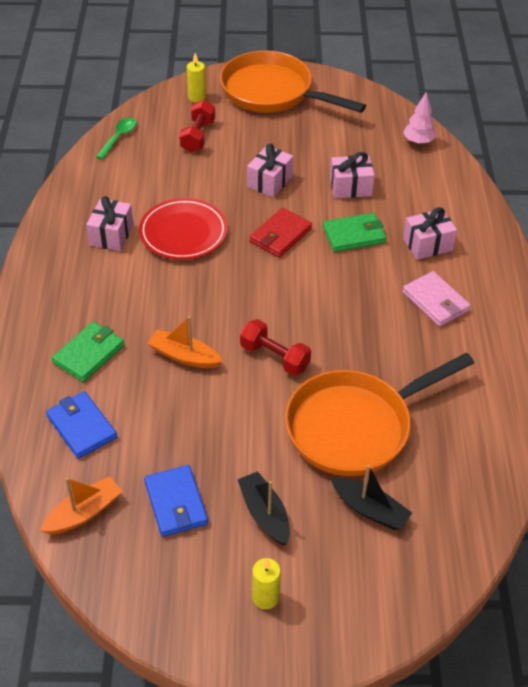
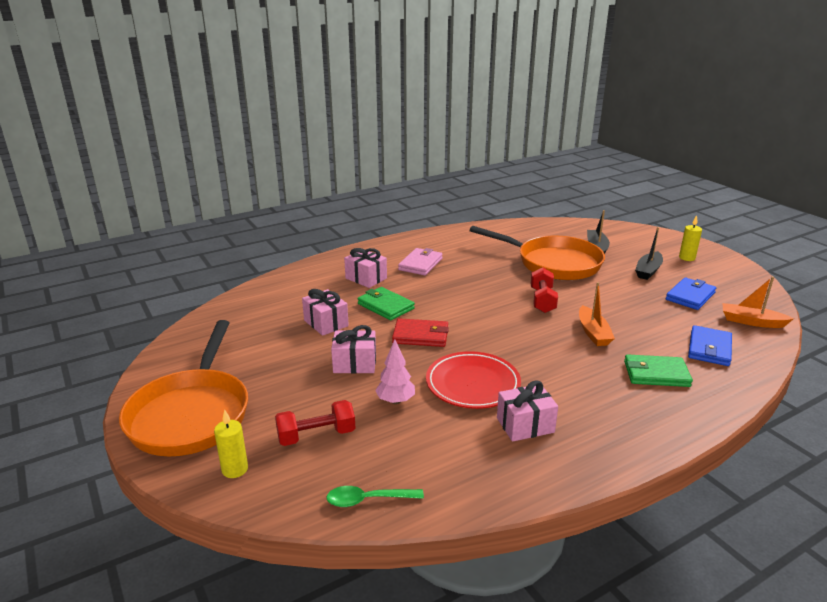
camera: 120 degrees left, 20 degrees down
(418, 142) = (233, 310): pink tree -> pink tree (395, 401)

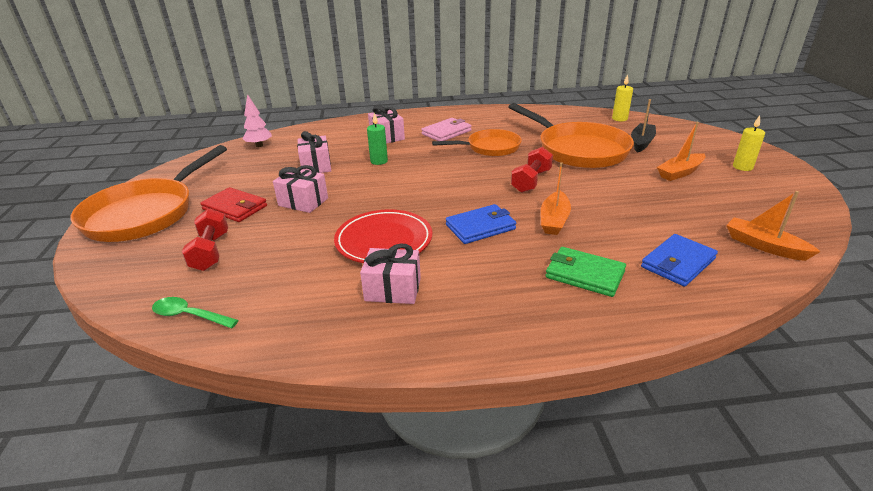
camera: 25 degrees right, 5 degrees up
(235, 469) = (126, 262): yellow candle -> yellow candle (619, 119)
(316, 435) = (210, 252): red dumbbell -> red dumbbell turned 75 degrees clockwise
(385, 306) = (379, 161): green wallet -> green candle
(395, 401) = (302, 239): pink tree -> pink tree (259, 145)
(420, 336) = (382, 190): red wallet -> red wallet (235, 208)
(476, 274) = (490, 148): none -> orange pan
(648, 271) = (680, 172): black boat -> orange boat
(690, 296) = (707, 205): blue wallet -> blue wallet (480, 227)

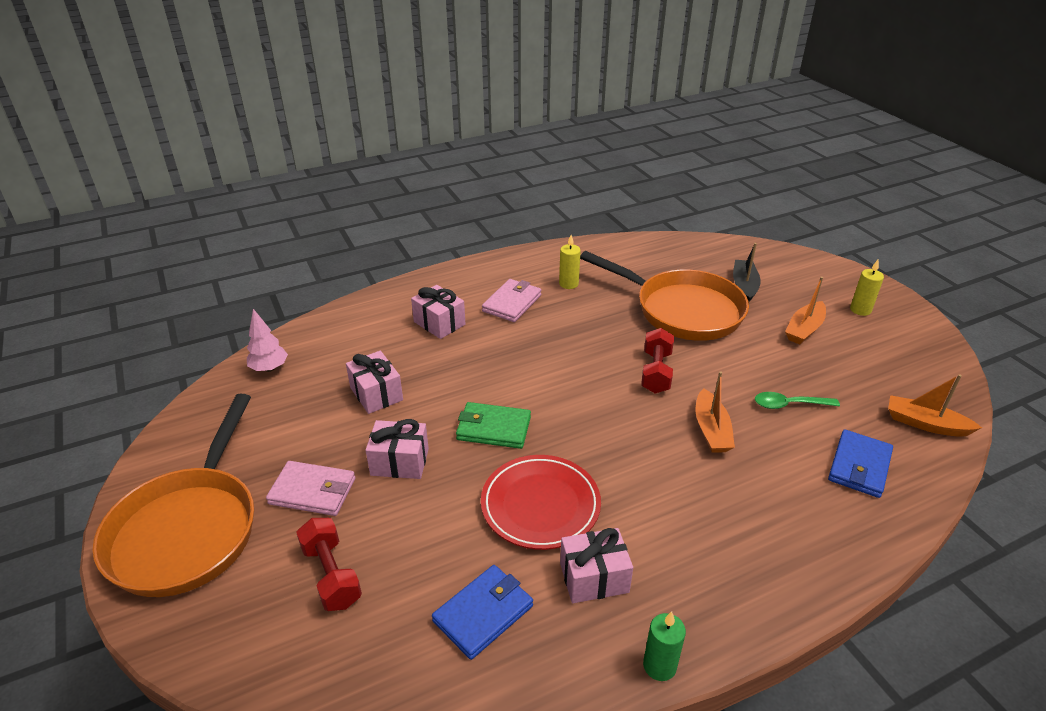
camera: 20 degrees left, 5 degrees up
(189, 315) = (375, 683): green spoon -> green spoon (789, 404)
(235, 208) = (313, 491): red wallet -> pink wallet
(379, 161) = (455, 370): green candle -> green candle (659, 666)
(480, 227) = (638, 458): blue wallet -> blue wallet (483, 613)
(490, 148) = (580, 323): orange pan -> none
(584, 274) = (780, 504): green wallet -> green wallet (493, 428)
(619, 119) = (702, 248): yellow candle -> yellow candle (568, 284)

